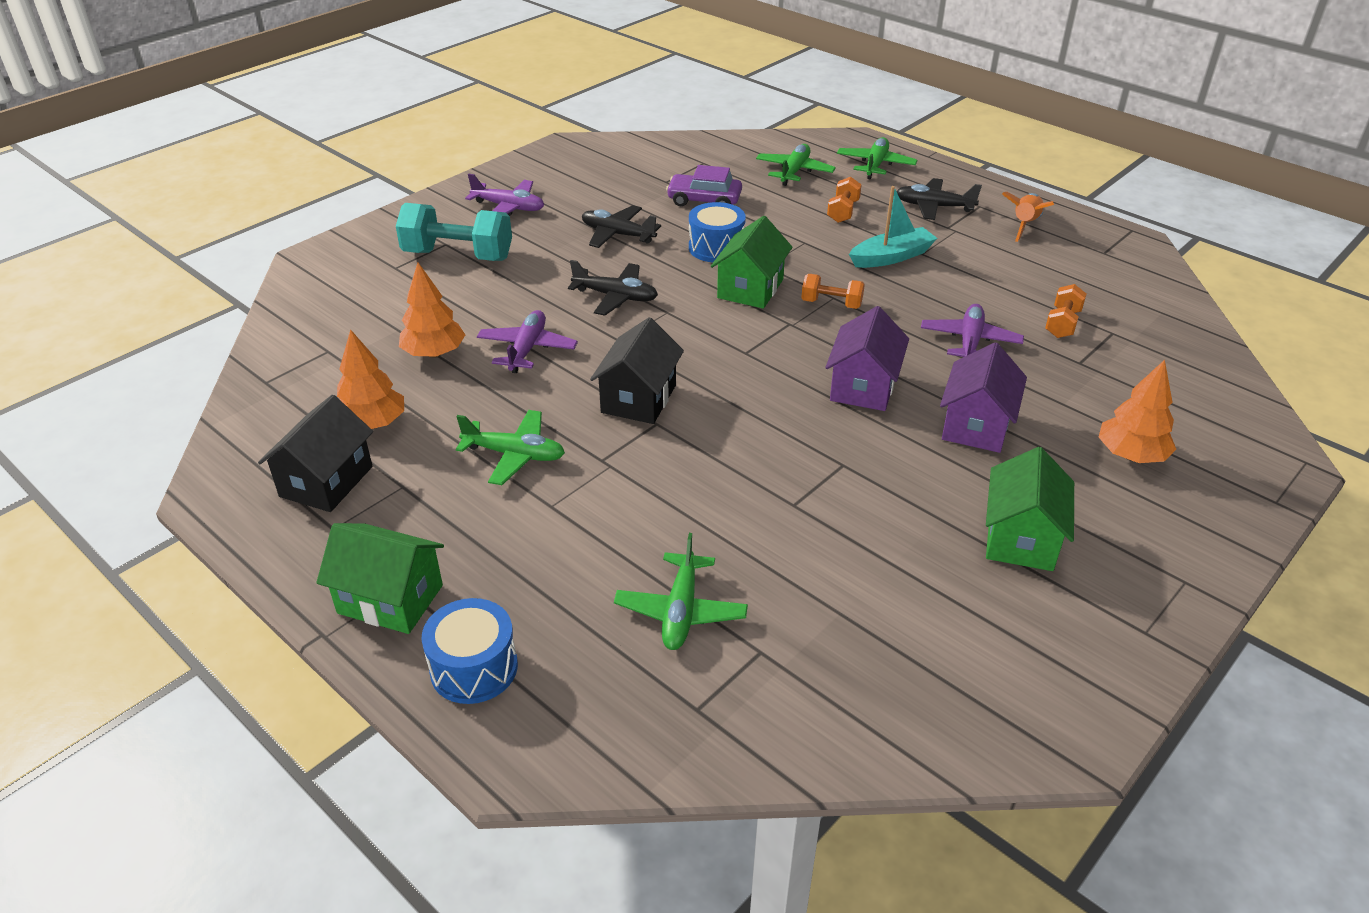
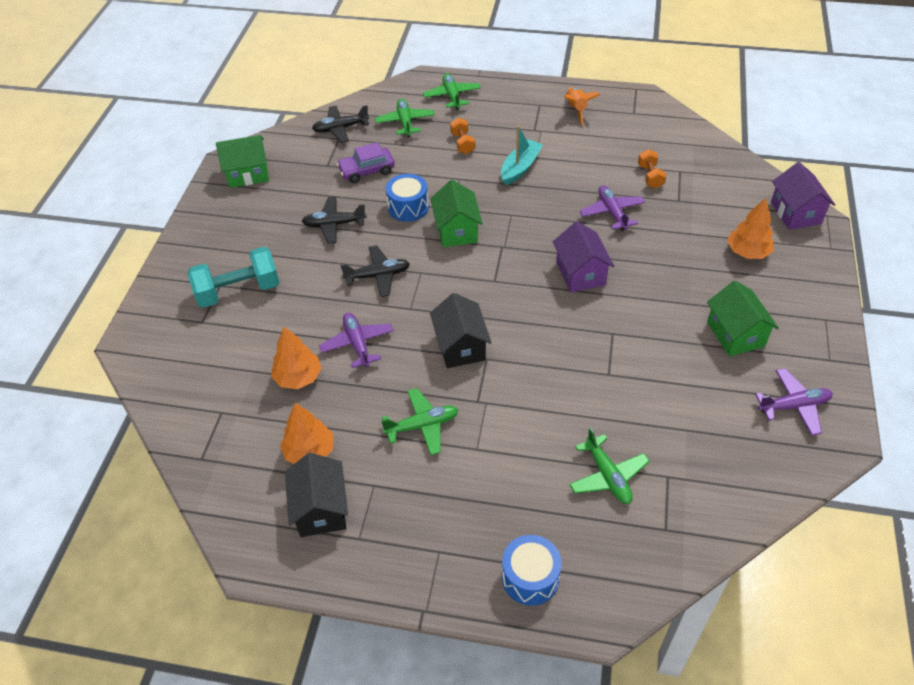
camera: 30 degrees left, 10 degrees up
(390, 599) = (441, 564): green house -> green house (248, 174)
(509, 207) = (236, 234): purple plane -> purple plane (794, 406)
(831, 304) = (514, 220): orange dumbbell -> none
(934, 207) = (514, 117): black plane -> black plane (340, 128)
(976, 425) = (659, 271): purple house -> purple house (795, 213)

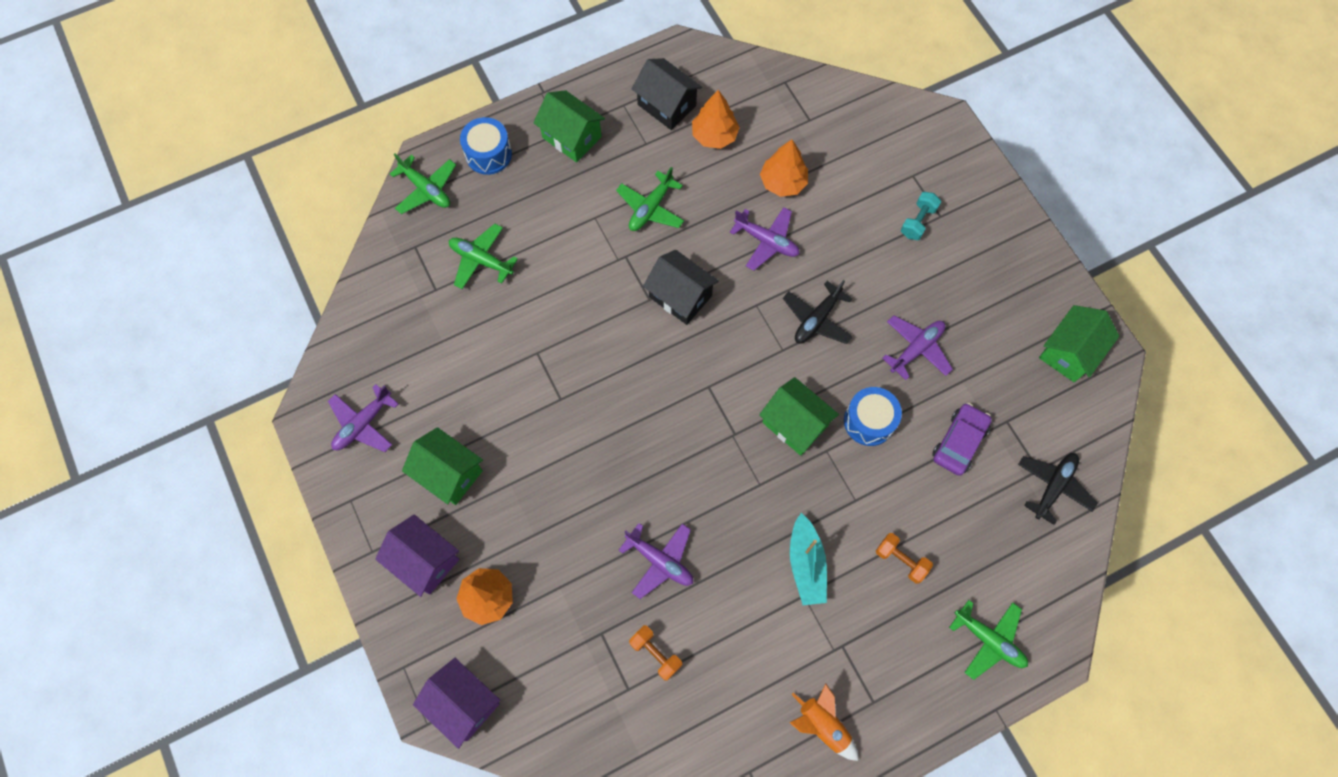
camera: 140 degrees right, 20 degrees up
(238, 291) = (918, 221): turquoise dumbbell -> turquoise dumbbell, size x0.53
(334, 224) = (916, 349): black plane -> purple plane
(405, 122) = (996, 550): green plane -> green plane (426, 189)
(435, 539) = (572, 137): none -> green house
(580, 273) = (635, 451): purple house -> purple house (425, 560)

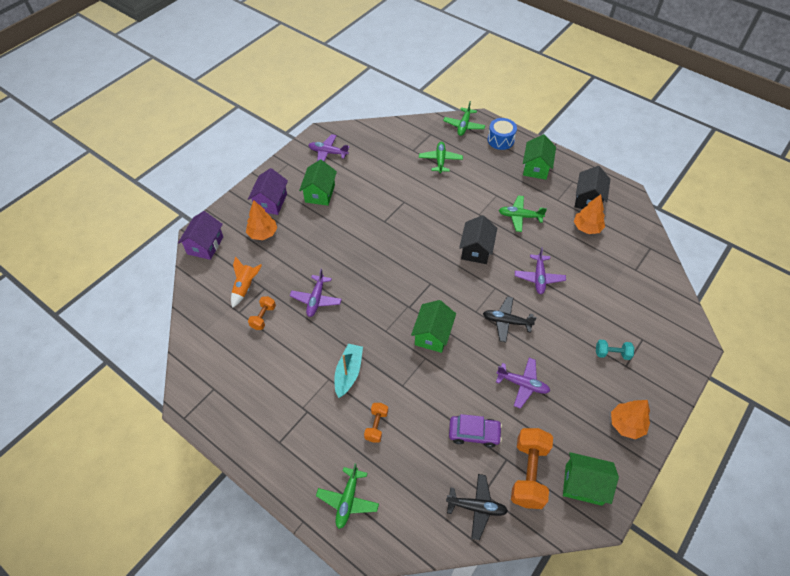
camera: 65 degrees right, 15 degrees down
(783, 182) = (583, 271): orange tree -> orange tree (626, 424)
(806, 564) = (348, 373): turquoise boat -> turquoise boat turned 135 degrees clockwise
(822, 725) = (254, 418): orange rocket -> orange rocket (245, 287)
(869, 421) = (457, 374): blue drum -> none
(1033, 405) = (528, 473): none -> orange dumbbell

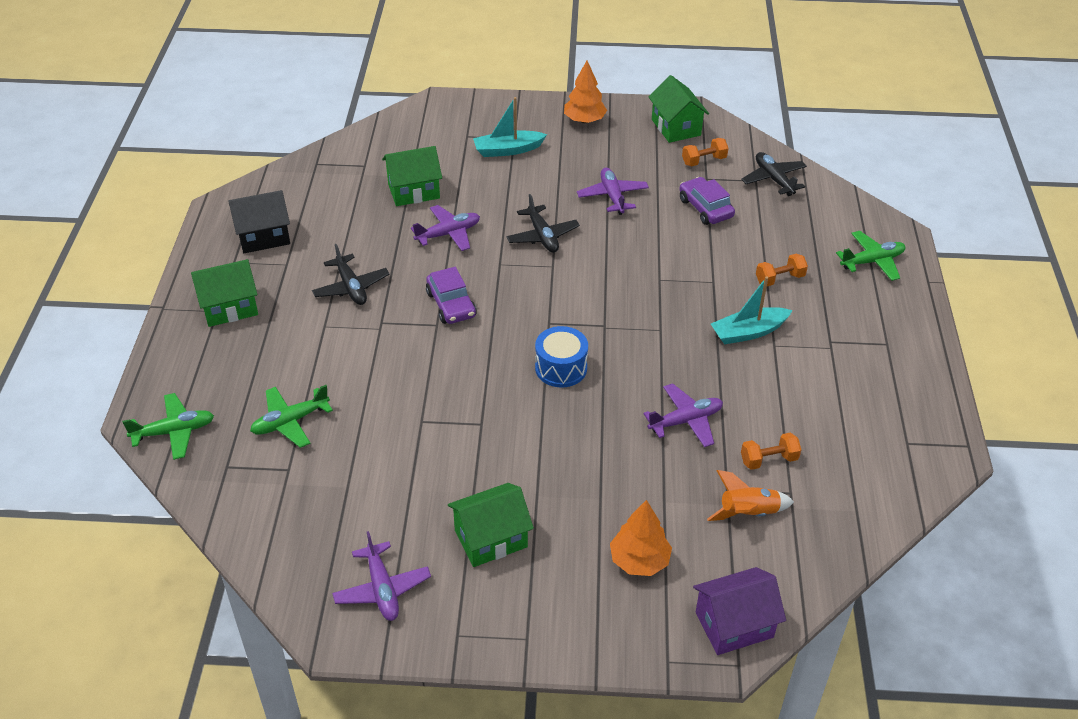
camera: 125 degrees left, 10 degrees down
(271, 202) = (567, 596): purple house -> none
(432, 335) = (623, 287): green house -> green house (413, 191)
(476, 250) = (451, 304): black house -> purple car
(500, 140) = (185, 370): blue drum -> blue drum (561, 368)
(520, 216) = (351, 287): green plane -> black plane
(528, 473) = (704, 161): orange dumbbell -> orange dumbbell, size x0.53
(587, 228) = (322, 221): orange tree -> none
(612, 353) = (508, 150): turquoise dumbbell -> turquoise boat

